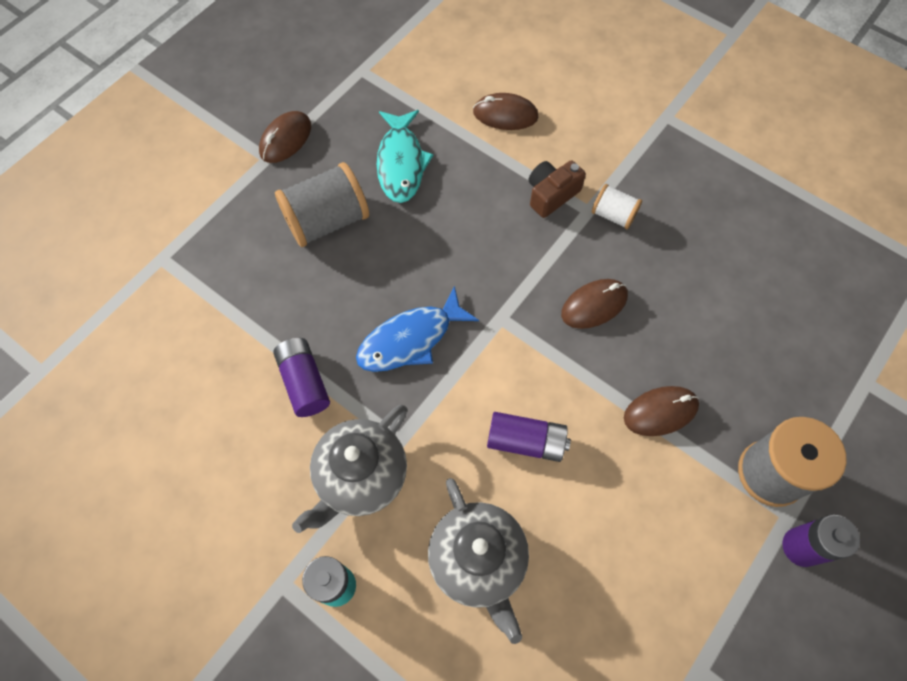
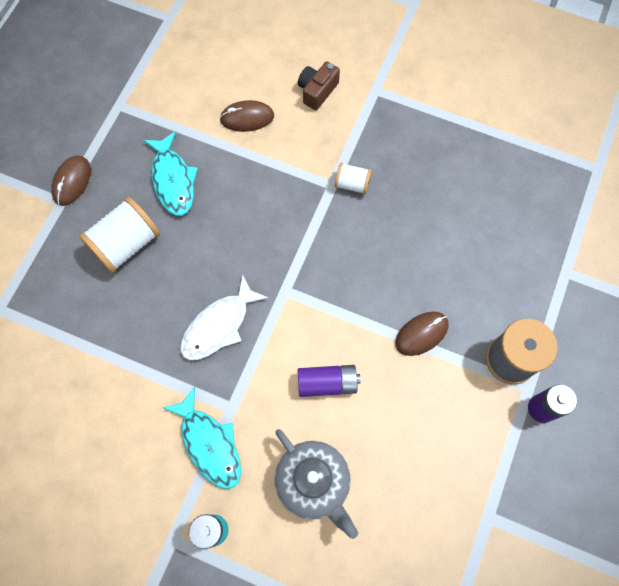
camera: 15 degrees left, 5 degrees up
(304, 382) = (145, 381): purple battery -> none
(327, 221) = (126, 244): grey spool -> white spool
(360, 477) = (209, 444): grey teapot -> turquoise fish
(410, 339) = (219, 325): blue fish -> white fish
(551, 194) = (300, 178): brown camera -> brown camera (317, 91)
(594, 305) = (354, 262): brown mouse -> none

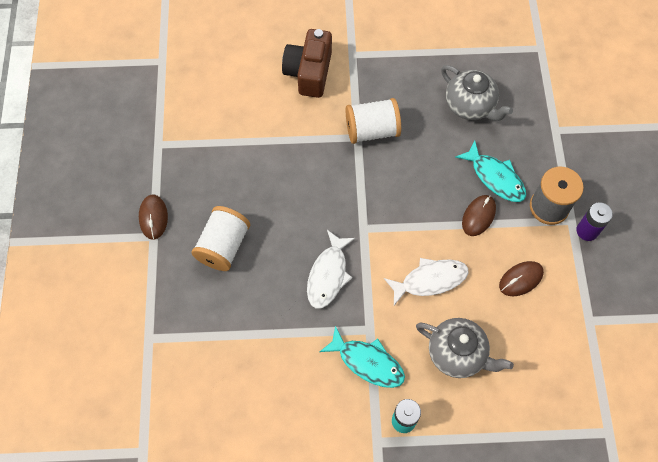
camera: 25 degrees left, 5 degrees down
(173, 180) = (234, 183): turquoise fish -> turquoise fish (495, 177)
(247, 118) = (266, 113): brown mouse -> brown mouse (521, 279)
(317, 91) = (309, 72): brown camera -> brown camera, size x1.68
(327, 383) = (430, 280): purple battery -> white fish
(352, 184) = (372, 130): white spool -> white spool, size x1.84
(479, 202) = (470, 106): none -> grey teapot

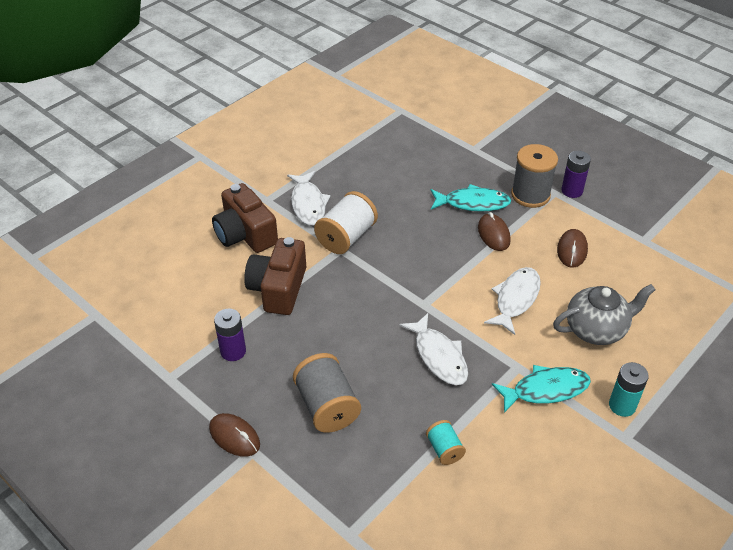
camera: 45 degrees left, 20 degrees down
(211, 157) = (233, 351): none -> purple battery
(223, 246) = (327, 406): white spool -> grey spool
(258, 339) = (444, 449): none -> turquoise spool
(285, 134) = (278, 288): none -> brown camera
(376, 81) = (308, 204): none -> white fish
(470, 106) = (398, 173): grey teapot -> none

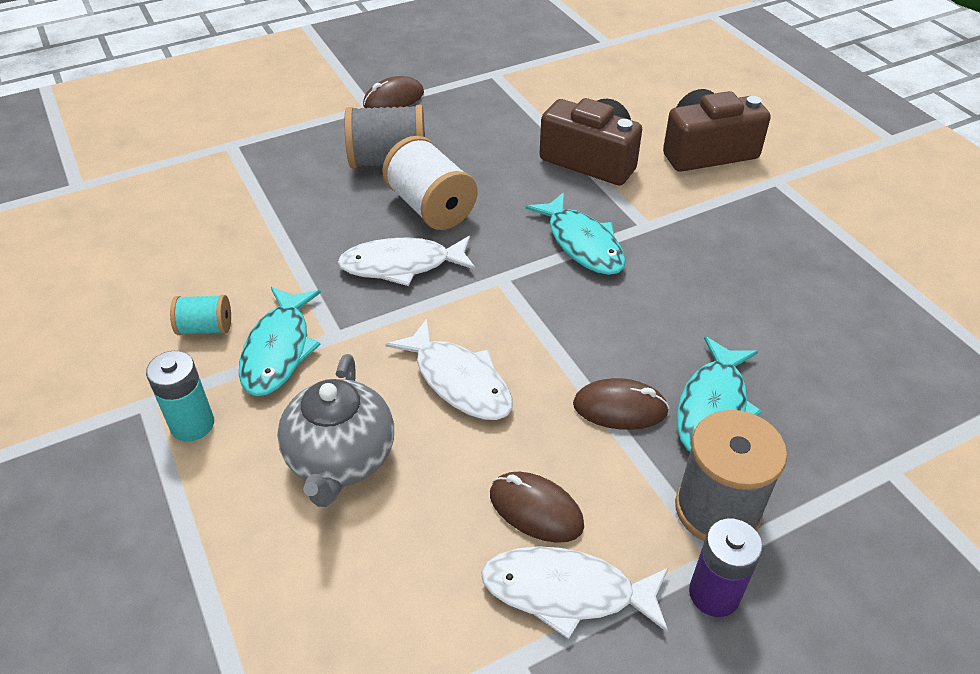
camera: 110 degrees right, 0 degrees up
(233, 351) = (507, 114): purple battery -> none
(308, 204) = (758, 216): white fish -> white fish (566, 592)
(346, 237) = (670, 236): white spool -> white spool (431, 207)
(372, 274) = (582, 243): none -> turquoise fish
(444, 449) = (267, 230): turquoise spool -> turquoise spool (206, 328)

